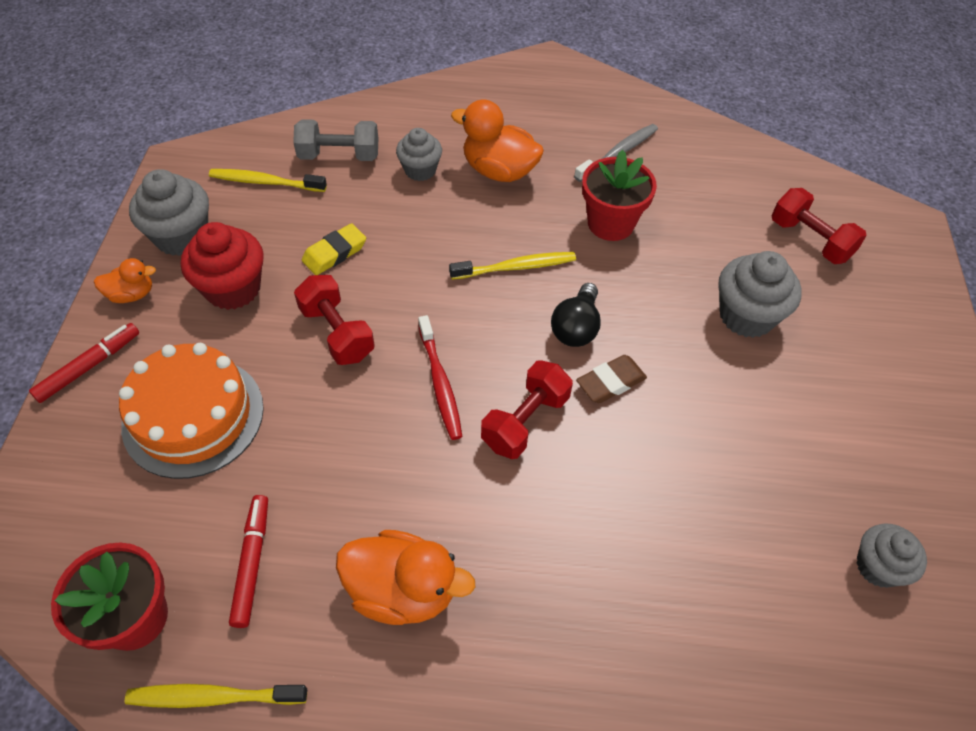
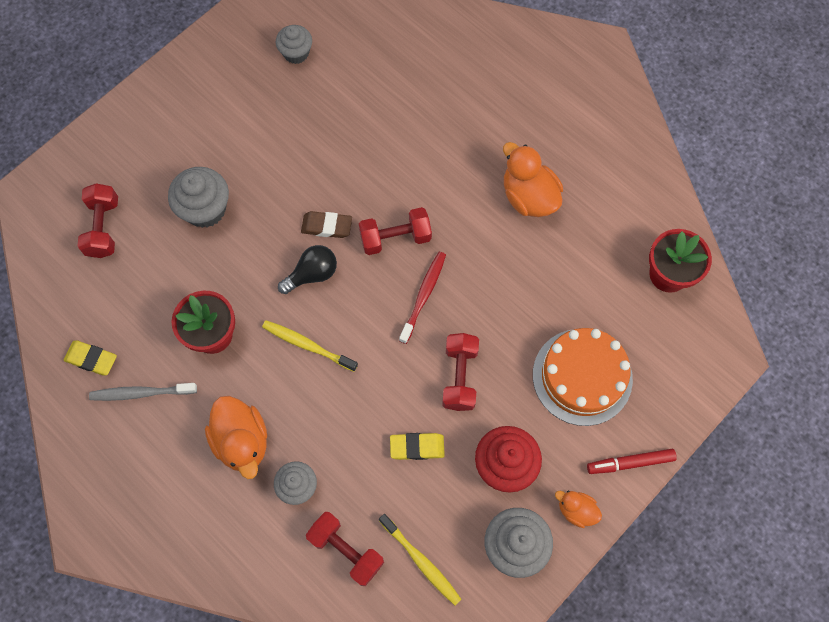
camera: 140 degrees left, 15 degrees up
(213, 697) = (647, 211): yellow toothbrush -> none
(252, 563) = (595, 262): red marker -> none
(339, 155) = (346, 550): grey dumbbell -> red dumbbell
(686, 150) = (91, 359): none -> yellow eraser

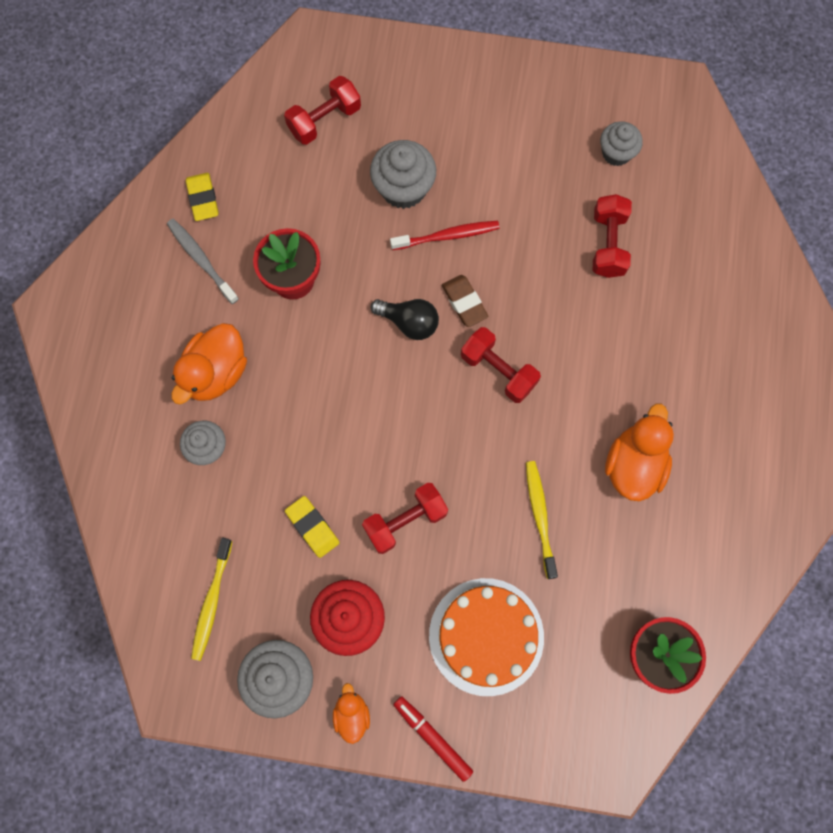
camera: 55 degrees right, 5 degrees up
(307, 345) = (340, 366): yellow toothbrush -> yellow toothbrush (540, 516)
(346, 550) = (179, 529): red dumbbell -> red dumbbell (608, 244)
(423, 295) = (460, 435): red toothbrush -> red toothbrush (447, 236)

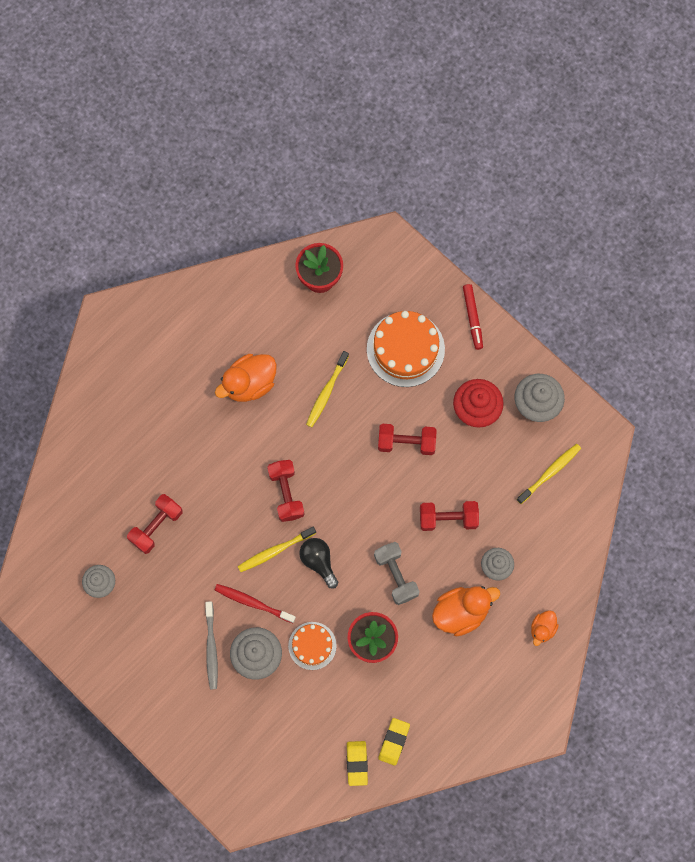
camera: 145 degrees left, 0 degrees up
(201, 260) = (422, 697): grey toothbrush -> grey toothbrush (211, 648)
(312, 527) = (463, 476): yellow eraser -> yellow eraser (357, 763)
(314, 364) = (396, 575): none -> grey dumbbell
(324, 120) = (274, 744): red dumbbell -> red dumbbell (448, 518)
(351, 714) = (509, 359): orange duck -> orange duck (542, 629)
(354, 235) = (312, 645): none -> orange cake
(464, 302) = (275, 551): brown eraser -> yellow toothbrush

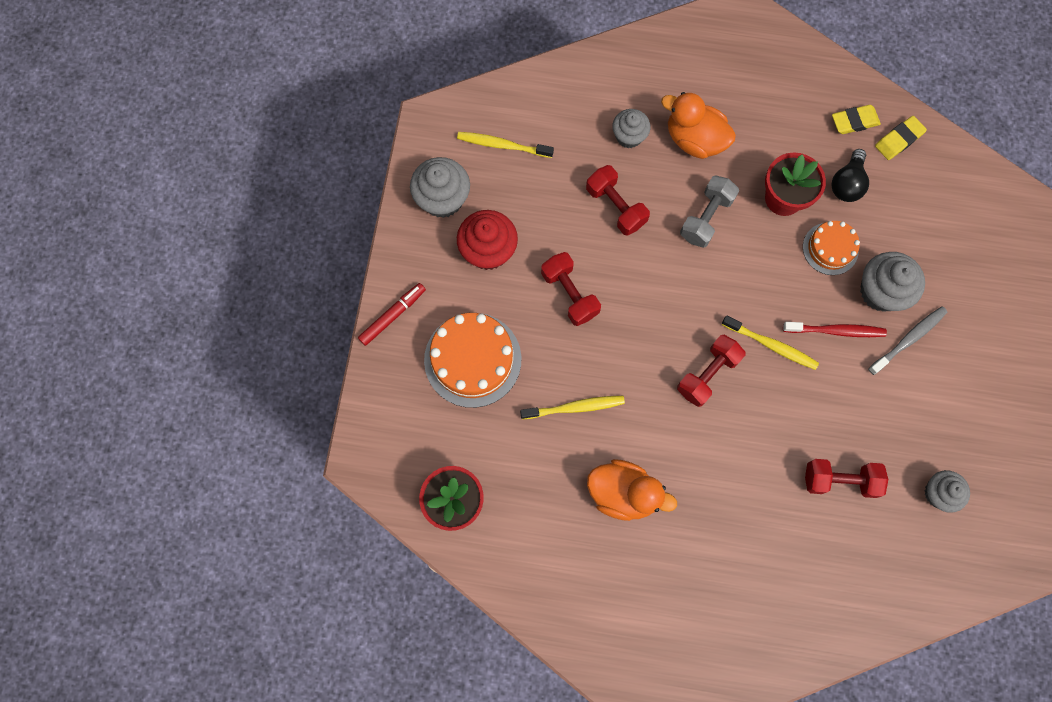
camera: 125 degrees left, 0 degrees up
(253, 603) = (836, 331): red toothbrush -> red toothbrush turned 75 degrees counterclockwise
(318, 562) = (749, 297): black light bulb -> black light bulb (847, 183)
(542, 629) = (654, 63): orange duck -> none

